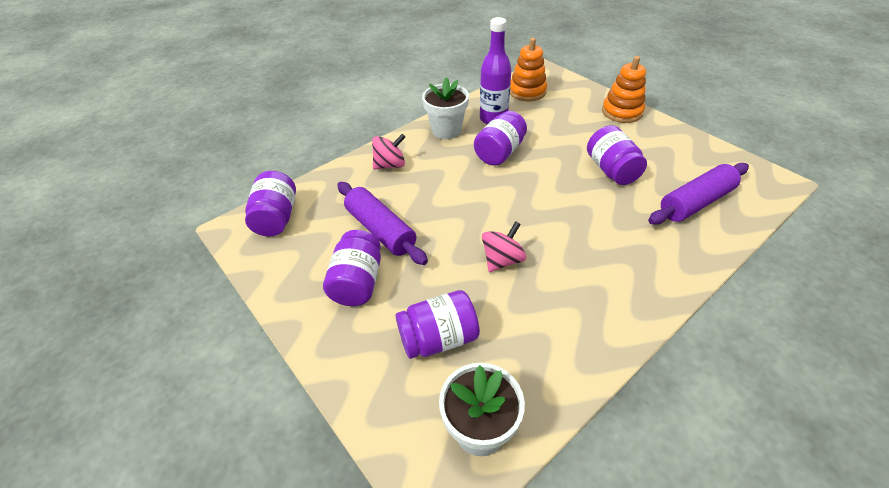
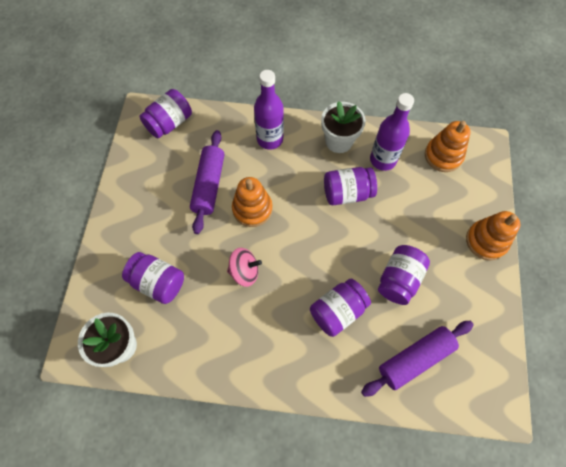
camera: 45 degrees right, 20 degrees up
(357, 282) = (161, 209): purple jar -> purple jar (337, 311)
(390, 165) = (270, 139): pink spinning top -> purple bottle
(443, 215) = (252, 209): none -> orange stacking toy
(695, 202) = (415, 359): purple rolling pin -> purple rolling pin turned 45 degrees counterclockwise

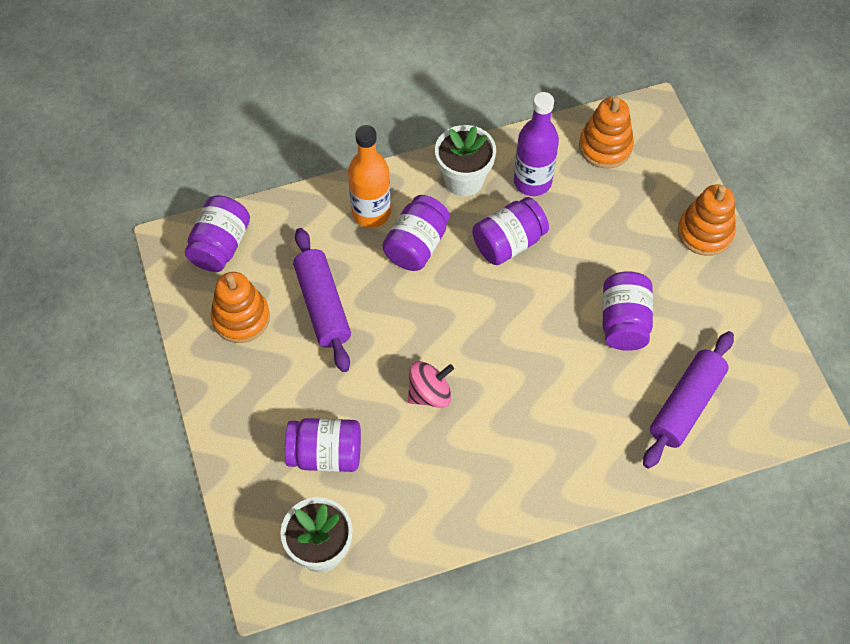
camera: 25 degrees left, 5 degrees down
(252, 209) = (397, 312): orange stacking toy -> orange stacking toy (241, 318)
(270, 139) = (371, 213): purple bottle -> orange bottle
(337, 311) = (569, 390): purple jar -> purple jar (416, 245)

